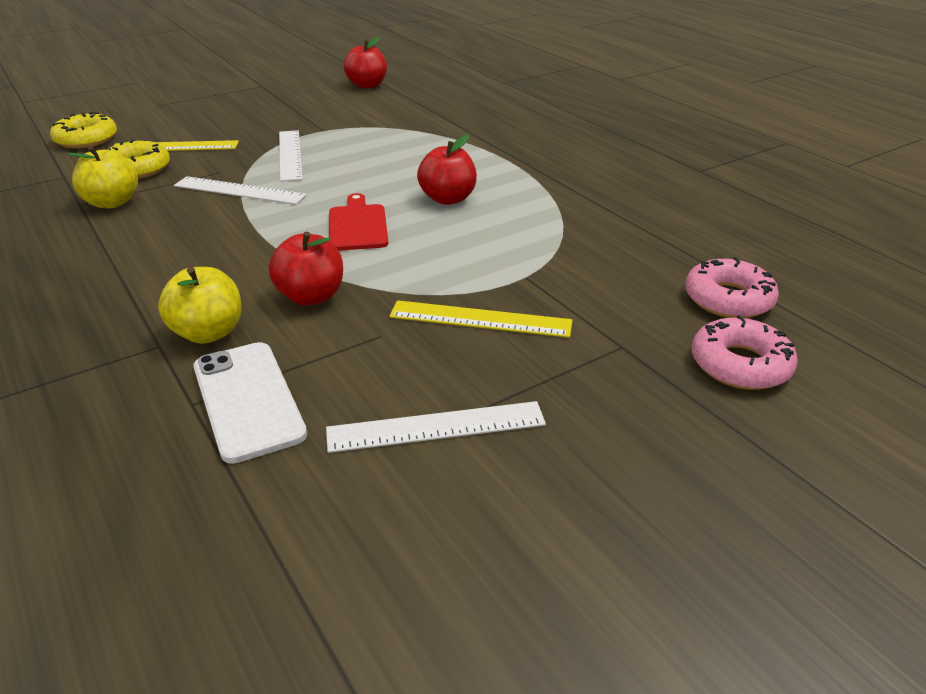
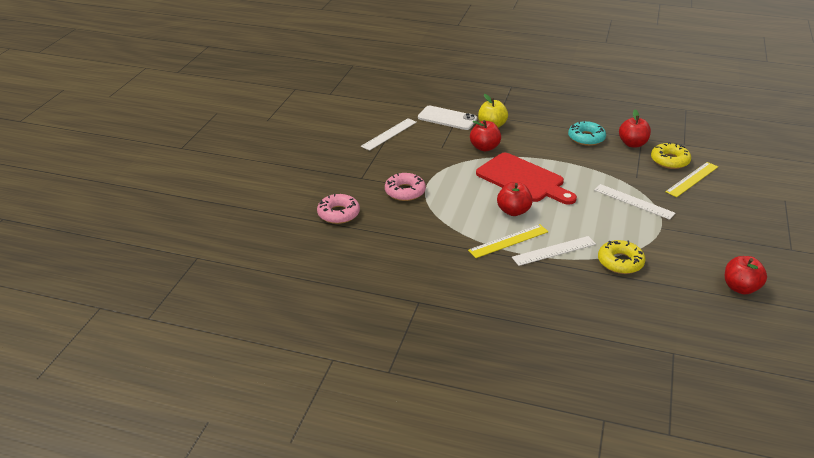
camera: 140 degrees right, 0 degrees up
(86, 139) = (737, 163): yellow donut -> yellow donut (620, 262)
(112, 203) = (632, 144): yellow apple -> red apple
(138, 237) = (586, 138): none -> turquoise donut
(239, 190) = (604, 172): white ruler -> white ruler (554, 251)
(357, 225) = (523, 179): red cutting board -> red cutting board, size x1.73
(480, 319) = (418, 165): yellow ruler -> yellow ruler (508, 241)
(740, 364) = (316, 188): pink donut -> pink donut (405, 192)

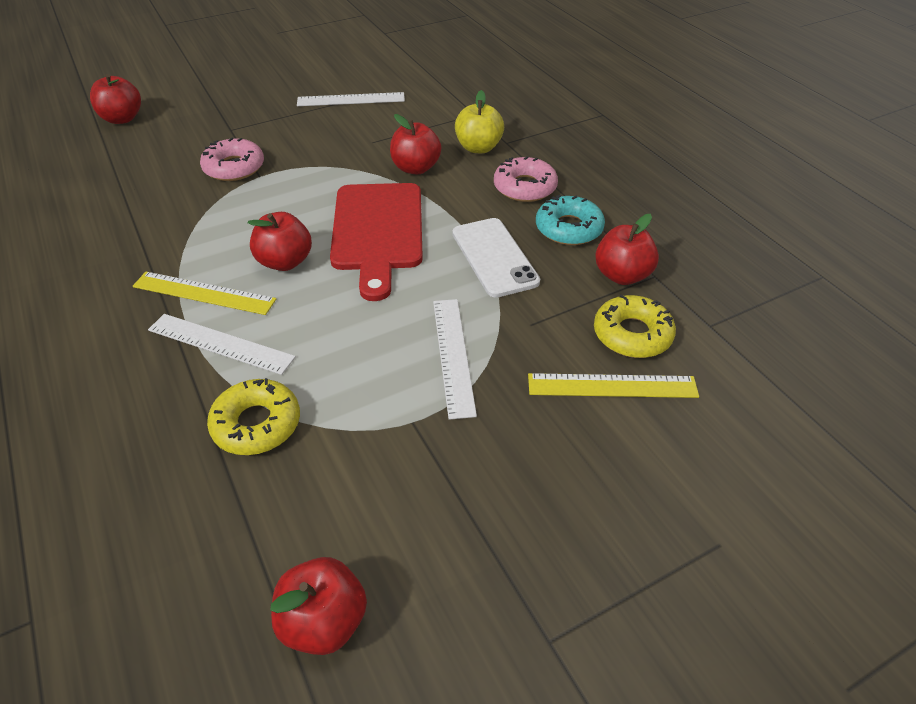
camera: 45 degrees right, 10 degrees up
(289, 204) = (122, 119): none -> red apple
(338, 214) = (135, 153): pink donut -> pink donut (525, 187)
(447, 118) = (445, 114): white phone -> white phone (494, 257)

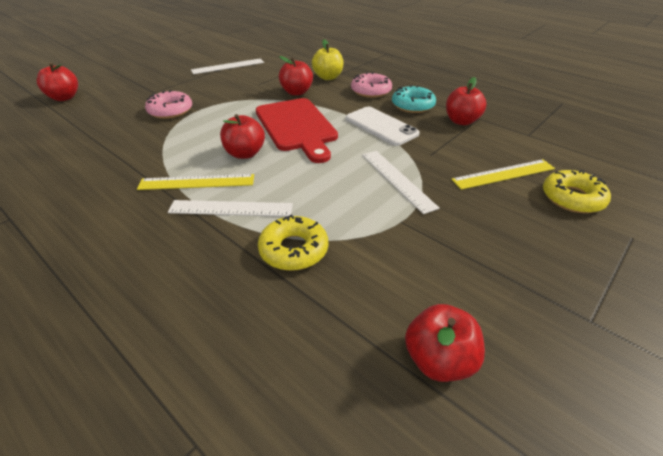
camera: 20 degrees left, 5 degrees down
(632, 334) = (492, 147): yellow donut -> yellow donut (572, 198)

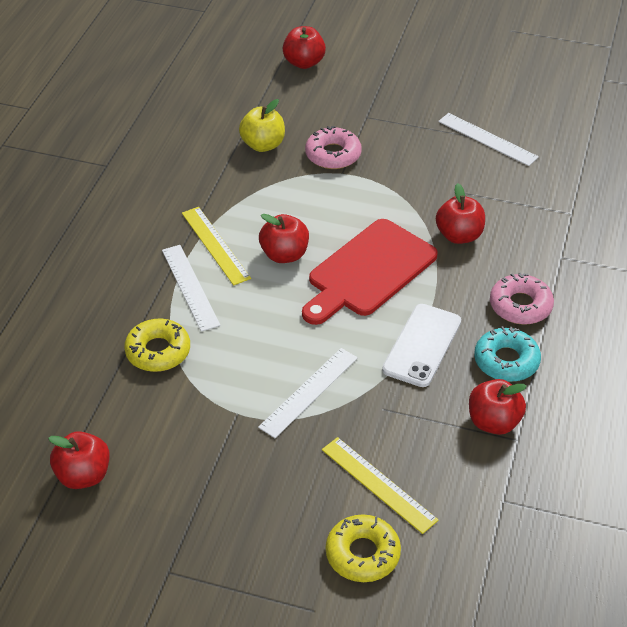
camera: 65 degrees right, 5 degrees up
(328, 77) = (531, 247): yellow apple -> yellow apple (263, 145)

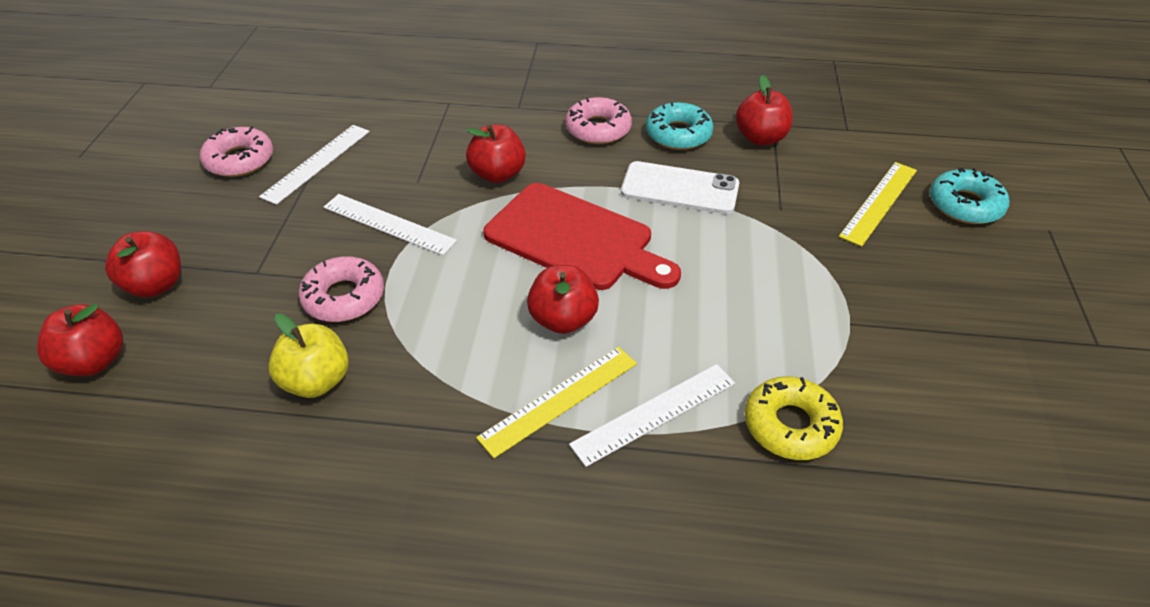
camera: 100 degrees left, 0 degrees up
(83, 475) = (1038, 461): red apple -> red apple (156, 285)
(308, 392) = (787, 266): white ruler -> white ruler (388, 224)
(362, 554) = (965, 205): yellow donut -> turquoise donut
(496, 101) = (239, 160): none -> pink donut

